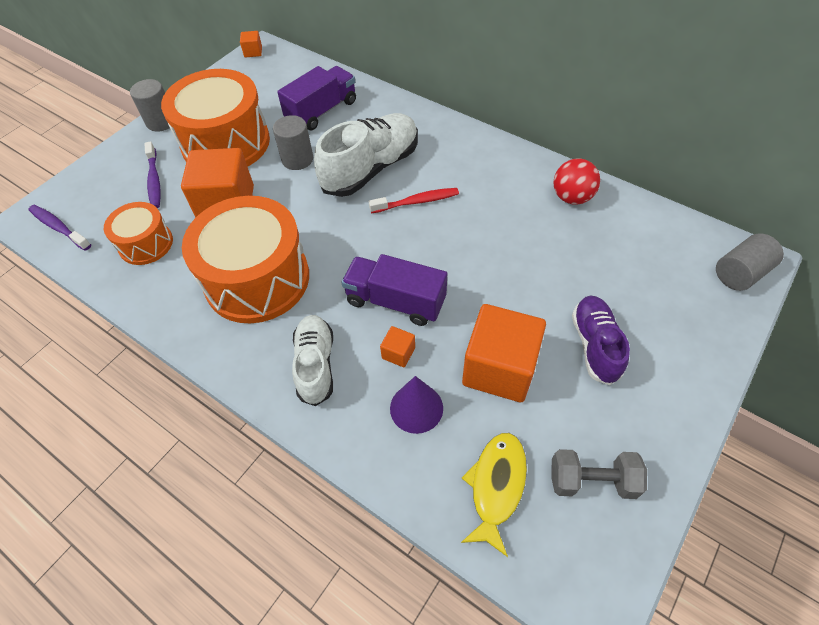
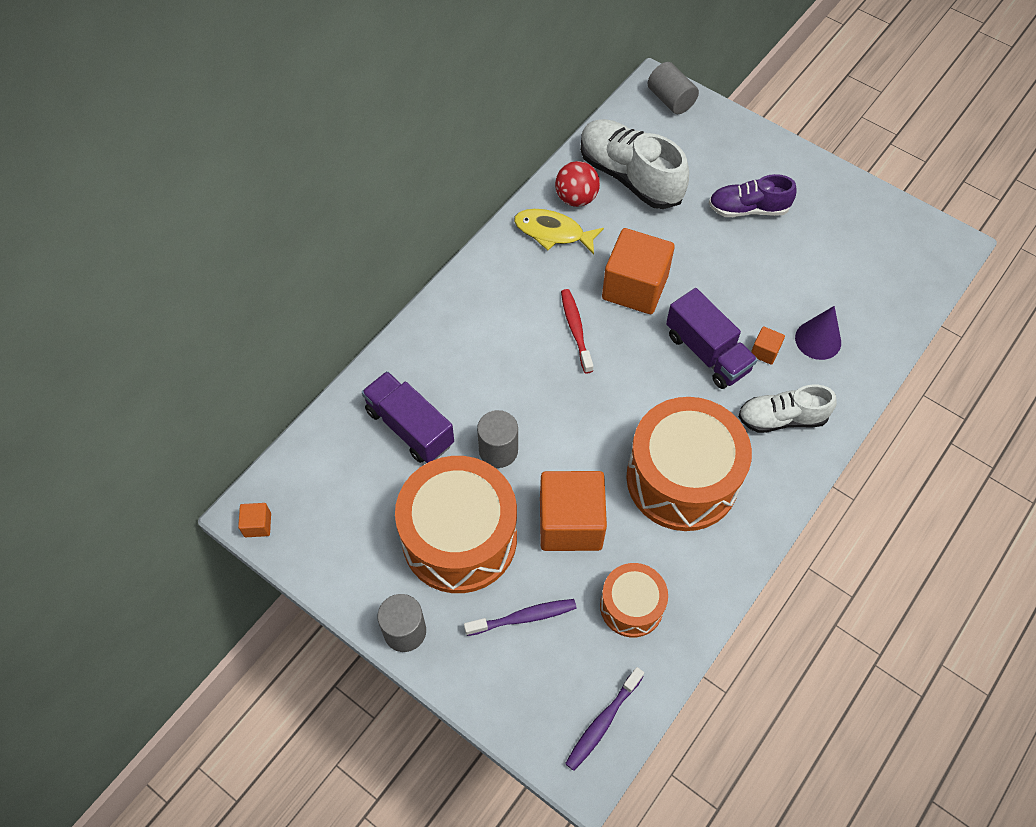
camera: 90 degrees left, 5 degrees up
(371, 168) = (521, 372): white shoe -> white shoe (629, 176)
(395, 301) = (707, 352): purple truck -> purple truck turned 60 degrees counterclockwise
(496, 486) = (878, 290): yellow fish -> yellow fish (553, 232)
(499, 368) = (775, 277): orange cube -> orange cube (635, 287)
(592, 481) = (866, 231): grey dumbbell -> none

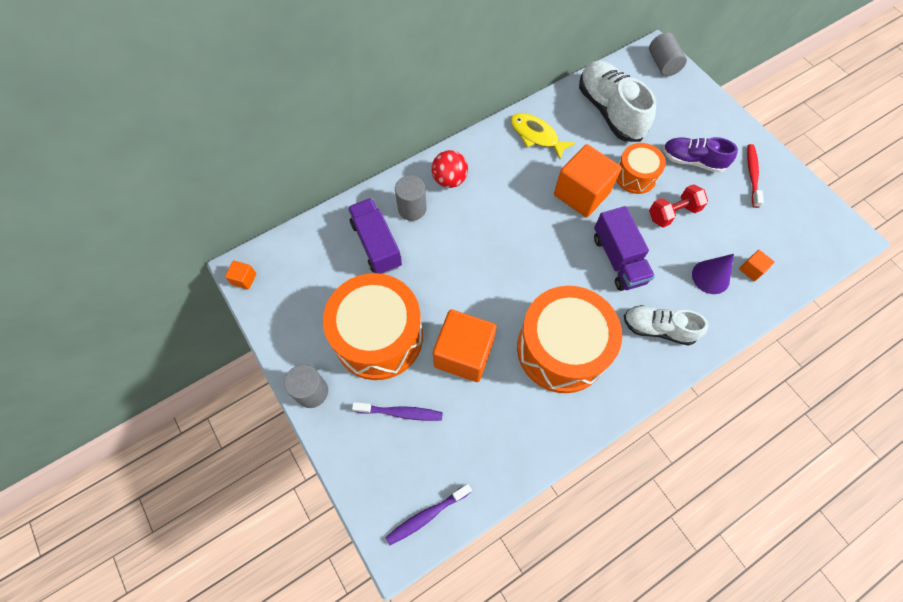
camera: 20 degrees right, 5 degrees up
(498, 450) = (432, 282): grey cylinder -> grey cylinder (412, 208)
(575, 329) = (525, 211): red toothbrush -> red toothbrush (752, 175)
(576, 198) = (563, 116): red ball -> red ball (449, 180)
(631, 606) = (484, 433): orange drum -> orange drum (635, 176)
(749, 278) = (673, 213): none -> red dumbbell
(764, 351) = (664, 273): orange cube -> orange cube (751, 269)

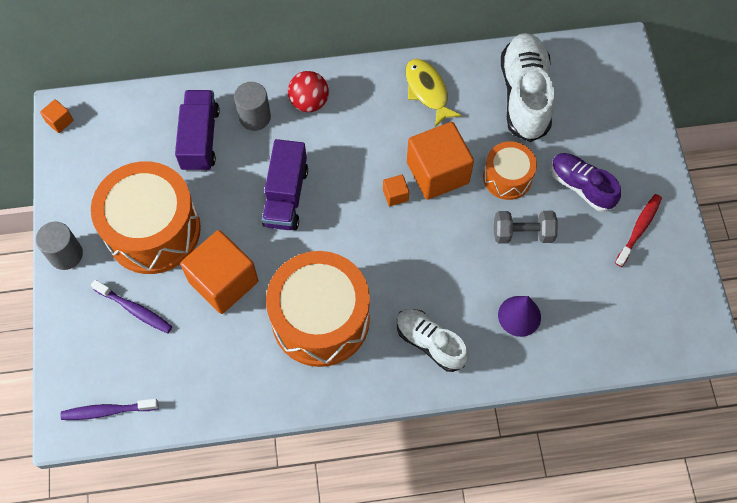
camera: 25 degrees right, 0 degrees up
(618, 259) = (433, 256): purple truck -> purple truck (286, 196)
(663, 64) = (620, 65): grey cylinder -> none
(673, 213) = (522, 233): red dumbbell -> grey dumbbell
(751, 269) = (569, 327): orange cube -> orange cube (395, 195)

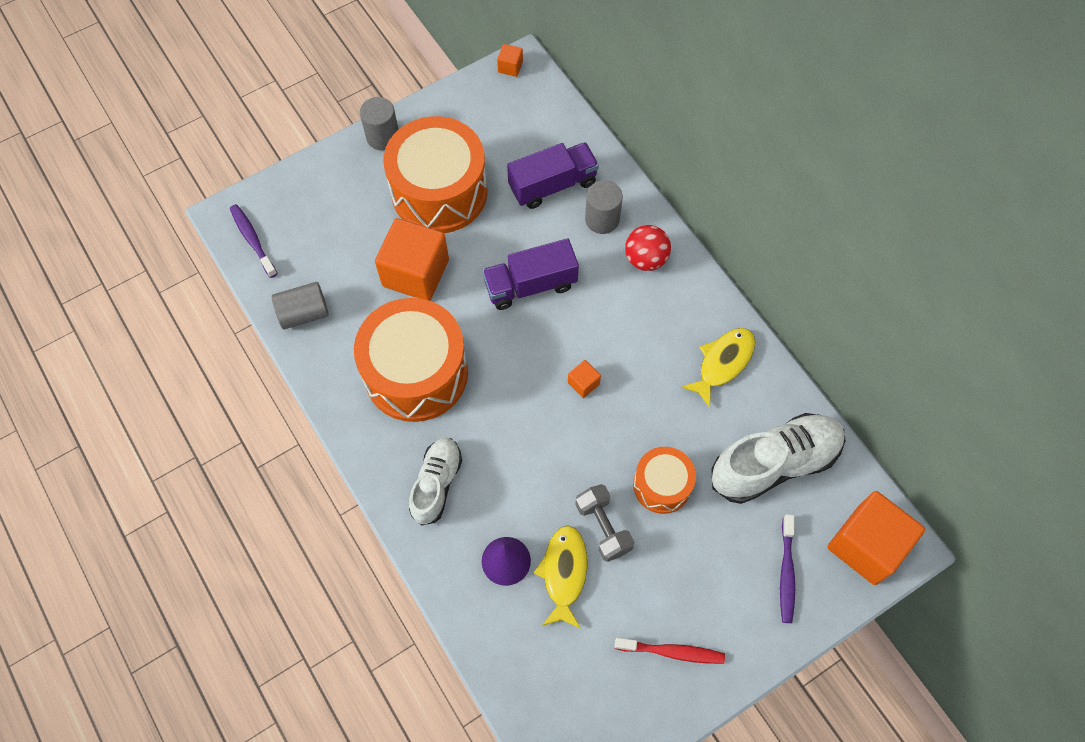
camera: 65 degrees right, 0 degrees up
(135, 310) = (355, 215): purple toothbrush -> purple toothbrush (786, 573)
(211, 392) = (304, 313): none -> grey cylinder
(437, 172) = (630, 413): orange cube -> orange cube (866, 545)
(547, 277) = (564, 573): none -> yellow fish
(581, 186) = (692, 568): purple shoe -> none

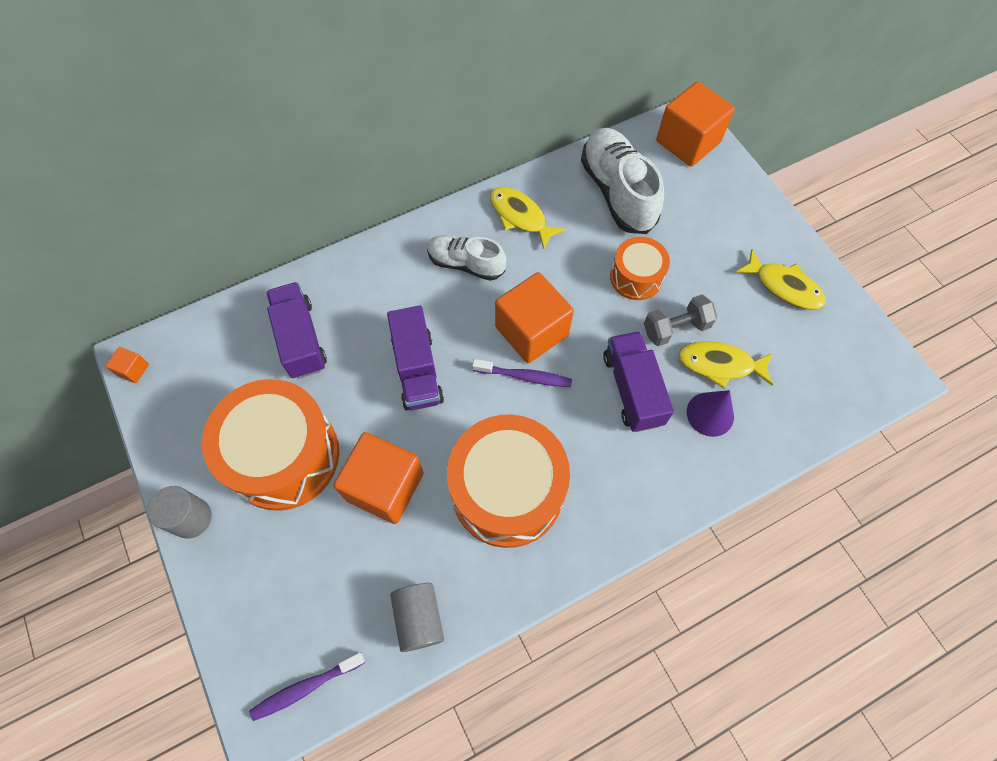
camera: 85 degrees left, 0 degrees up
(436, 484) = (632, 475): white shoe -> white shoe (465, 264)
(527, 483) = (632, 389): none -> purple truck
(583, 383) = (531, 331): orange cube -> orange cube, size x2.34
(602, 219) = (351, 297): grey cylinder -> none
(645, 259) = (403, 264): red ball -> none
(672, 652) = (784, 286): red toothbrush -> yellow fish
(786, 573) = (712, 197): purple toothbrush -> purple toothbrush (525, 376)

